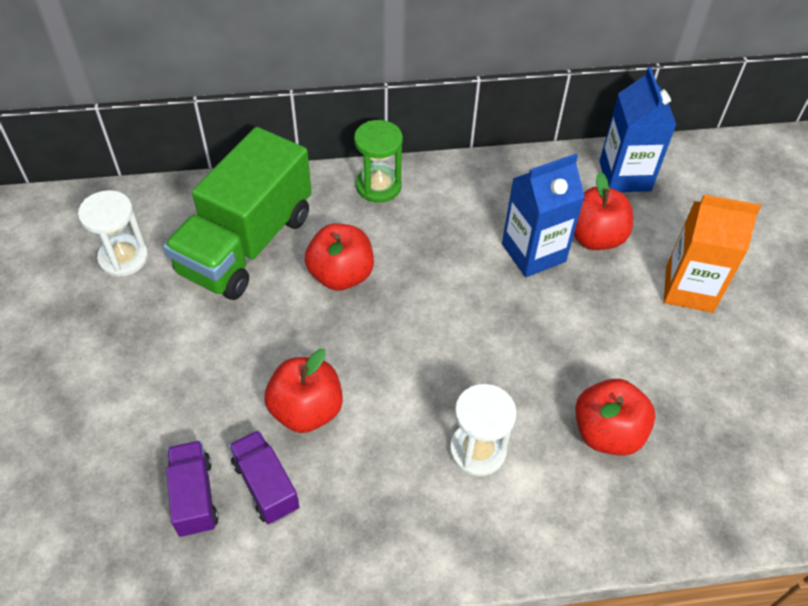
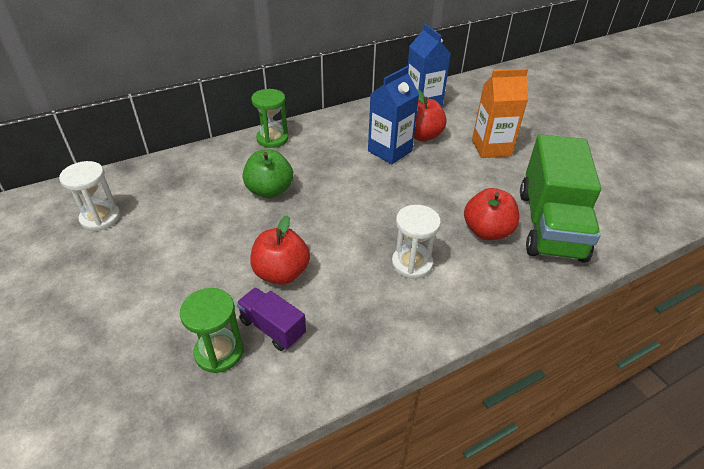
camera: 20 degrees left, 10 degrees down
(194, 497) = (219, 352): purple truck -> green hourglass
(246, 244) = (193, 189): green truck -> green truck (550, 224)
(341, 275) = (269, 191): red apple -> green apple

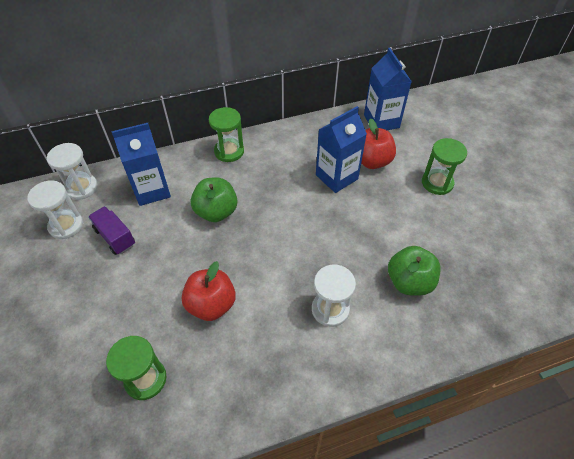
camera: 10 degrees right, 10 degrees up
(113, 182) = (81, 188): none -> white hourglass
(194, 178) = (152, 190): none -> blue carton
(272, 328) = (194, 361): purple truck -> purple truck (115, 237)
(487, 231) = (409, 282): red apple -> green apple
(491, 148) = (437, 183): orange carton -> green hourglass
(550, 224) = (473, 281): green truck -> none

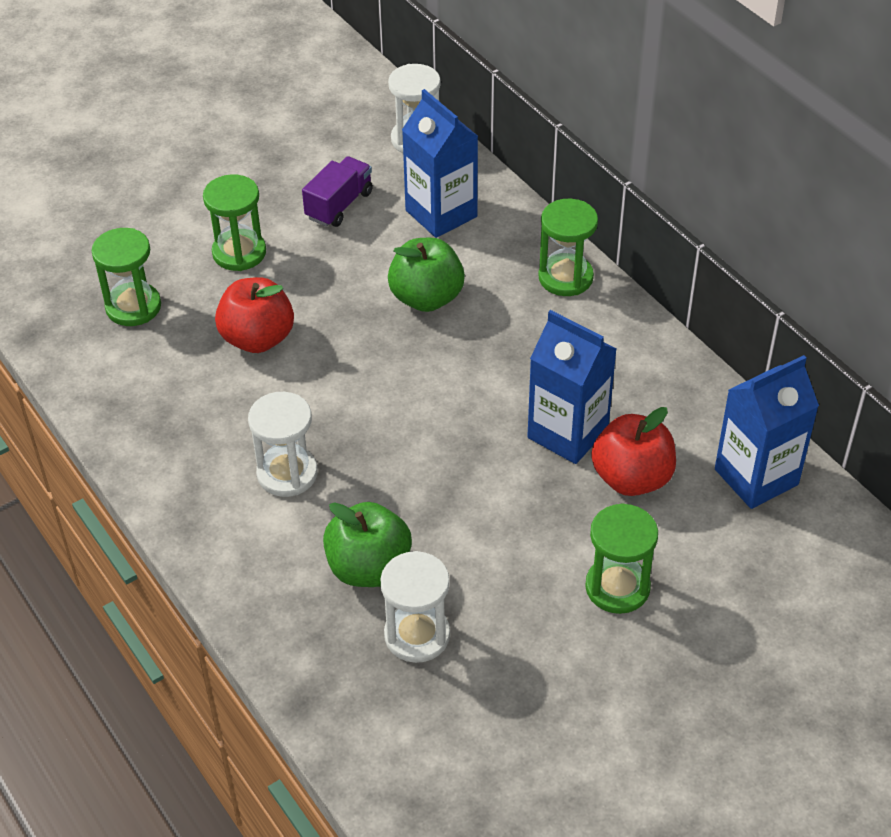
camera: 75 degrees right, 5 degrees down
(66, 225) = (342, 151): white hourglass -> white hourglass (417, 635)
(127, 301) = (239, 253): none -> green hourglass

